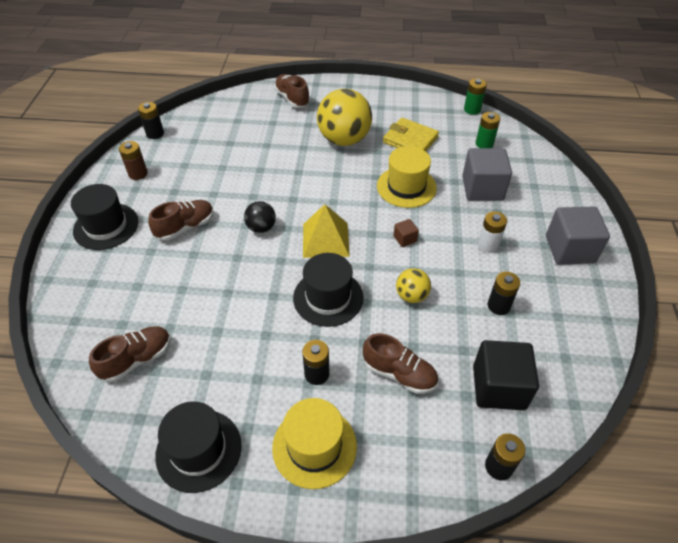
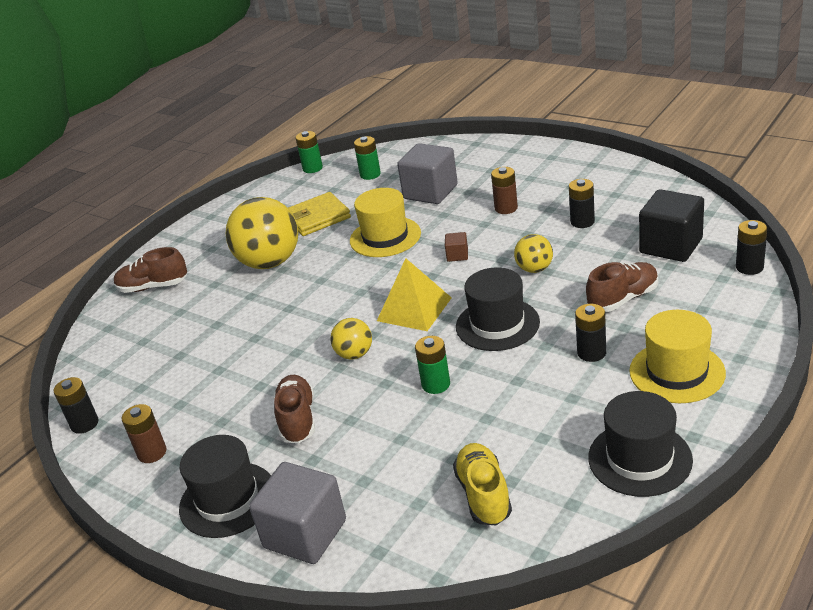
camera: 55 degrees left, 15 degrees down
(137, 359) = (483, 495): brown shoe -> yellow shoe
(244, 286) = (436, 384): none -> green battery
(261, 228) = (354, 354): black ball -> yellow ball
(488, 245) = (506, 208): white battery -> brown battery
(569, 249) = (545, 167): grey cube -> grey cube (305, 534)

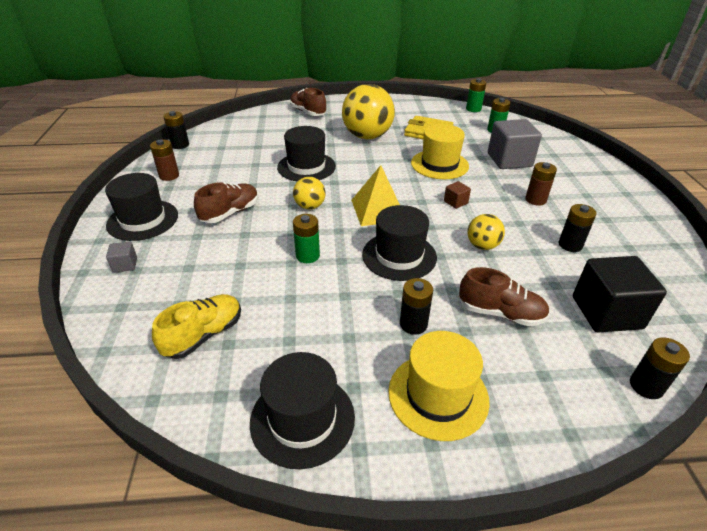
camera: 45 degrees right, 5 degrees up
(275, 330) = (306, 167): none -> black hat
(305, 534) = (125, 265): grey cube -> grey cube, size x0.45

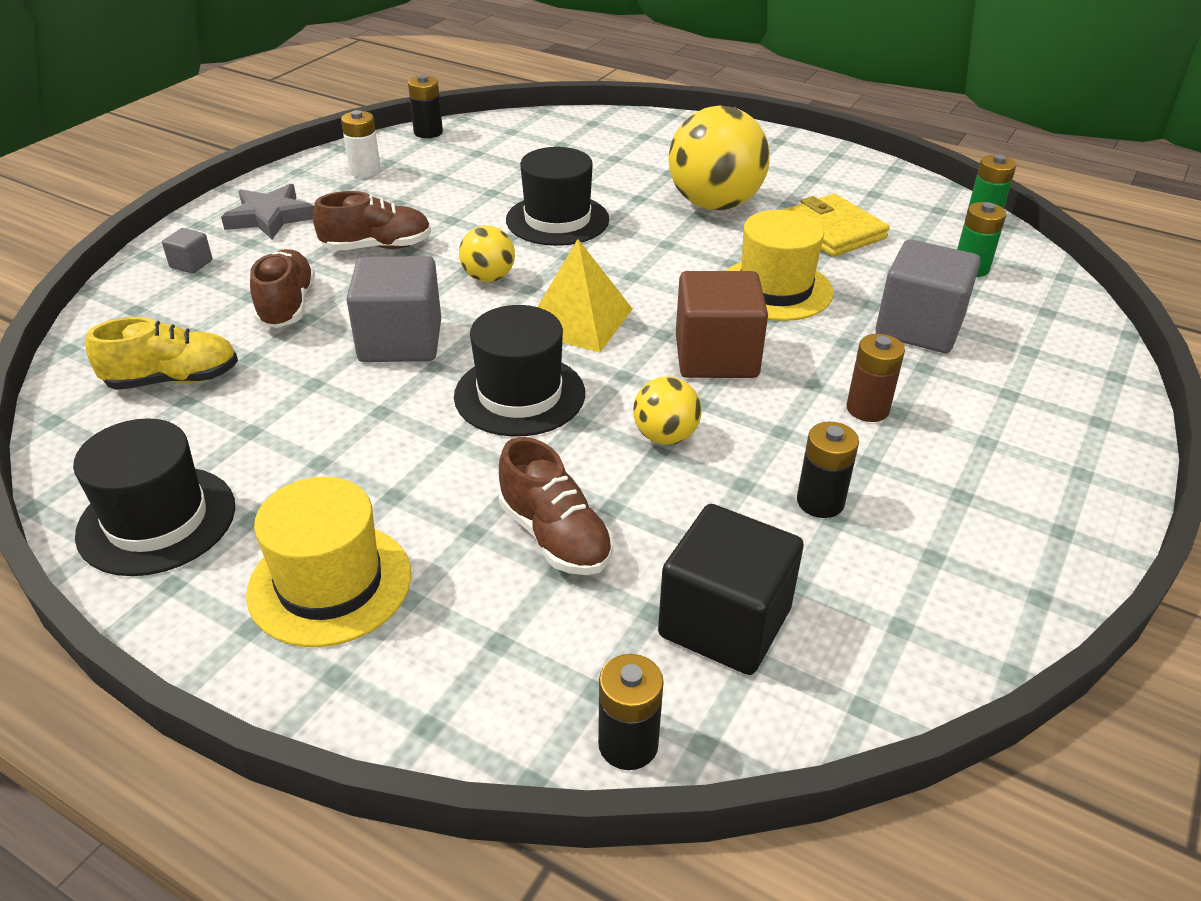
camera: 35 degrees right, 0 degrees up
(143, 220) = (270, 217): black hat -> grey star
(169, 176) = (365, 171): brown battery -> white battery
(307, 256) = (400, 341): green battery -> grey cube
(308, 112) = (670, 137): brown shoe -> brown shoe (287, 306)
(413, 324) = (416, 488): black battery -> none
(455, 202) = (716, 357): brown cube -> brown cube, size x2.24

